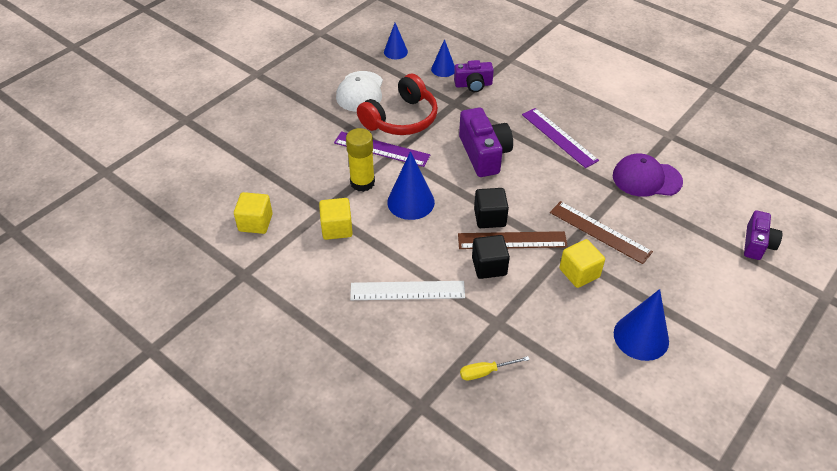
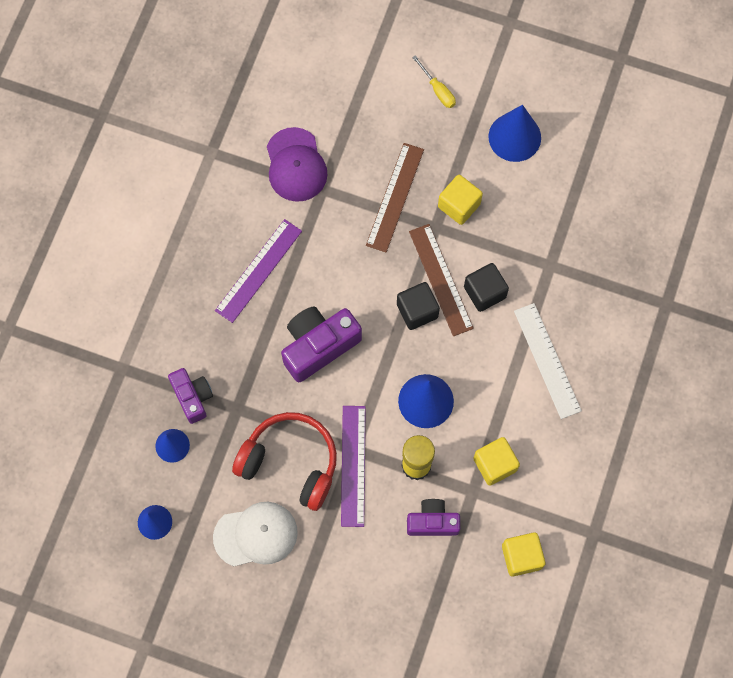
camera: 110 degrees left, 25 degrees up
(485, 372) = (609, 260): yellow screwdriver -> yellow screwdriver (438, 90)
(757, 244) = (354, 49): purple camera -> purple camera (432, 522)

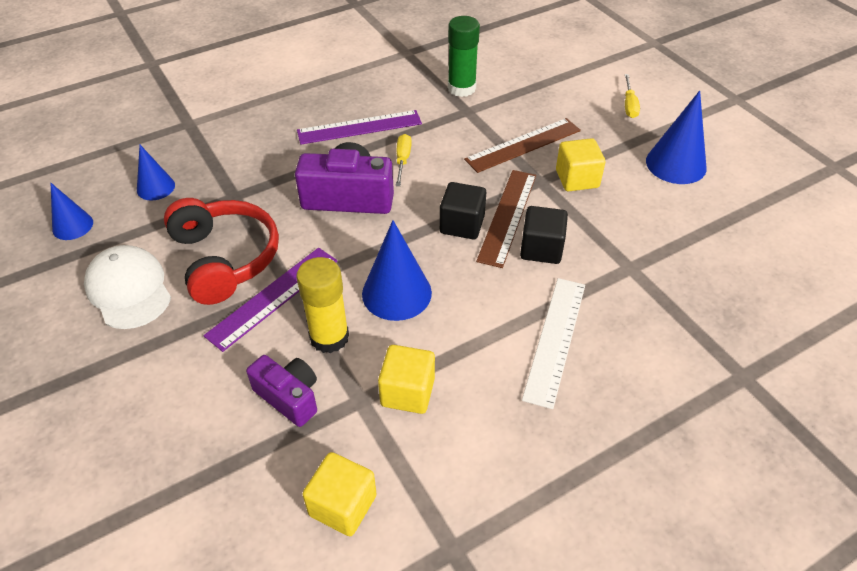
camera: 40 degrees right, 25 degrees down
(192, 397) = (211, 169): purple camera -> none
(256, 535) = (129, 290): white cap -> white cap turned 150 degrees counterclockwise
(296, 165) = (461, 88): purple cap -> green glue stick
(323, 280) = (403, 160): none -> yellow screwdriver

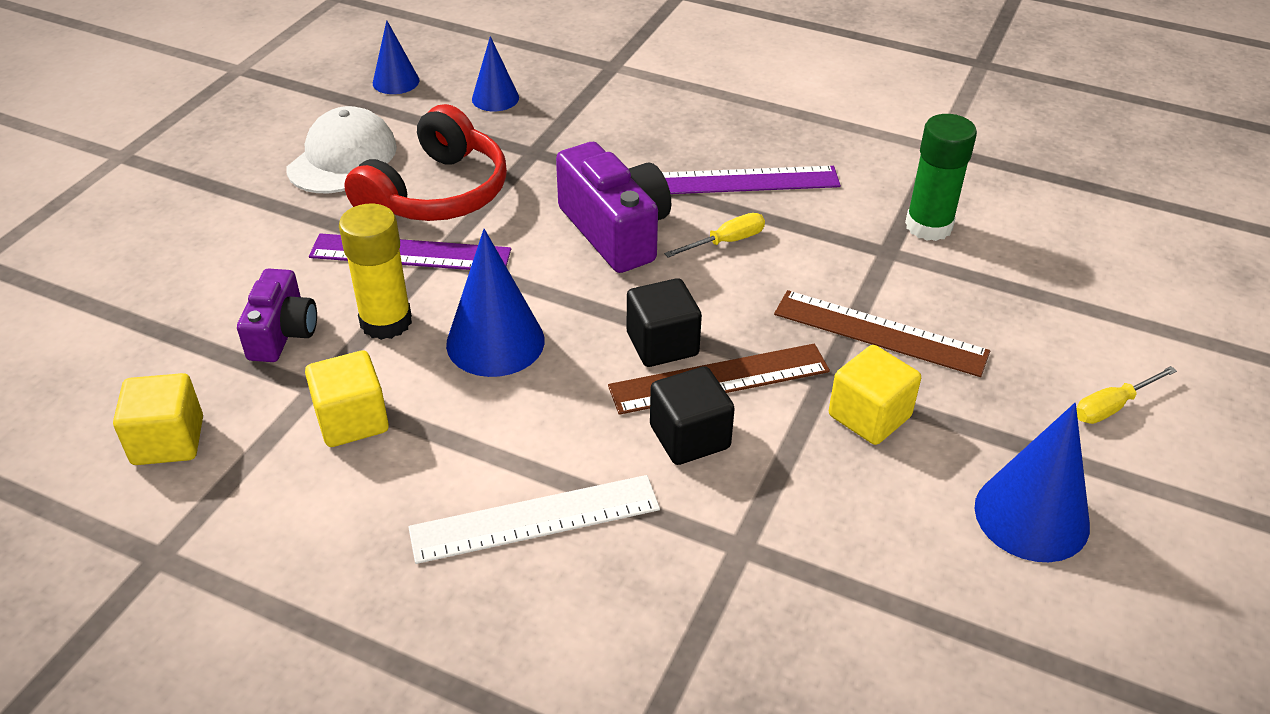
camera: 55 degrees right, 5 degrees down
(359, 127) = (746, 181): purple ruler -> purple ruler turned 45 degrees counterclockwise

